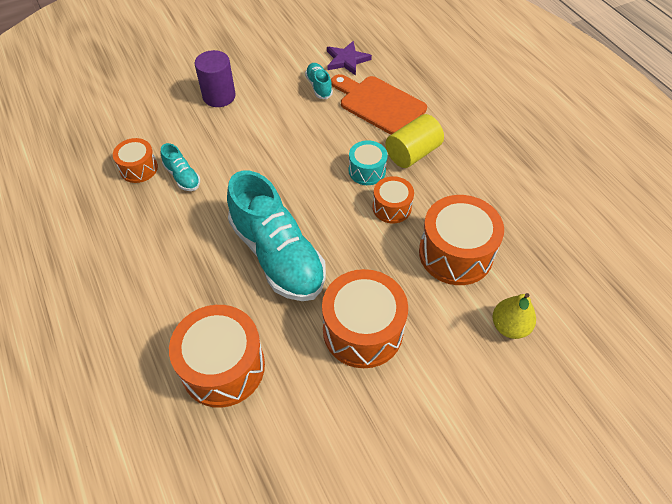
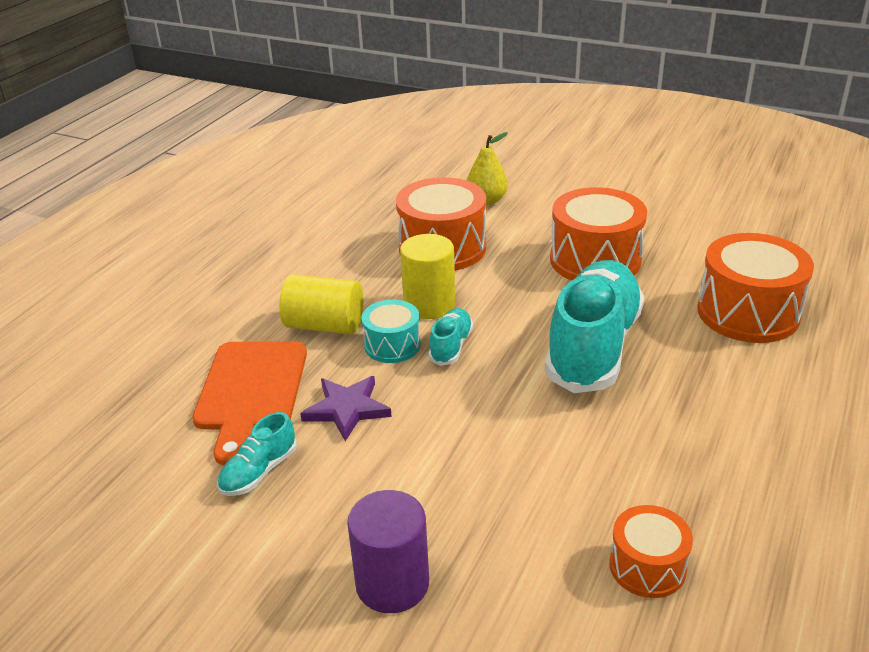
camera: 125 degrees left, 20 degrees down
(182, 176) = (598, 502): turquoise shoe -> turquoise shoe (451, 346)
(346, 60) = (161, 476): purple star -> purple star (347, 409)
(391, 207) = (429, 305): orange drum -> yellow cylinder

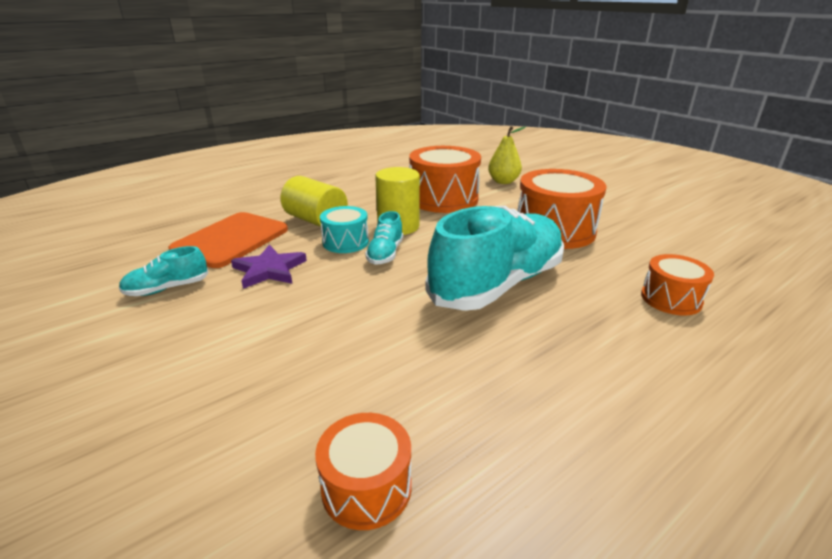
camera: 25 degrees right, 5 degrees down
(392, 583) = (145, 400): purple cylinder -> none
(451, 346) = (385, 254): turquoise shoe -> turquoise shoe turned 150 degrees clockwise
(748, 313) = (671, 299): orange drum -> orange drum, size x0.56

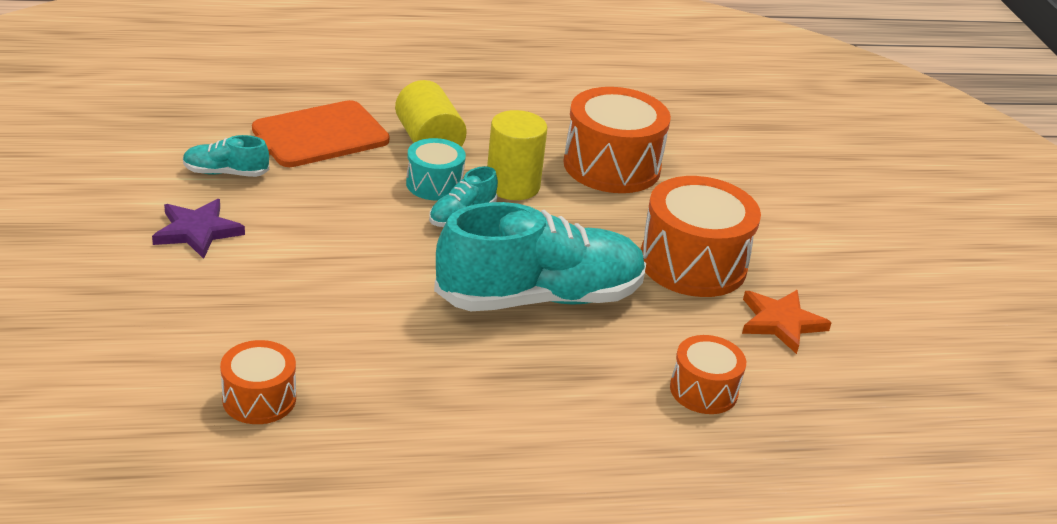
camera: 25 degrees right, 5 degrees up
(269, 270) = (330, 188): purple star -> purple star (197, 231)
(503, 181) = (727, 167): yellow pear -> none
(643, 242) = (781, 322): none -> orange star

